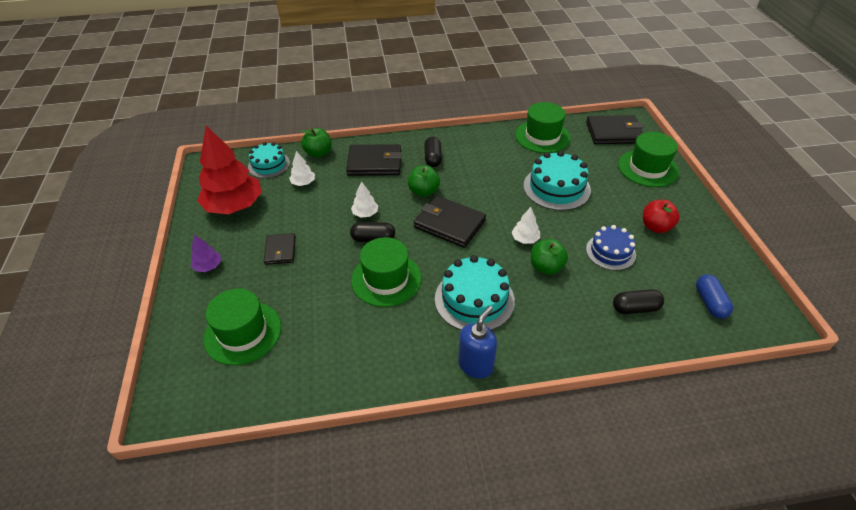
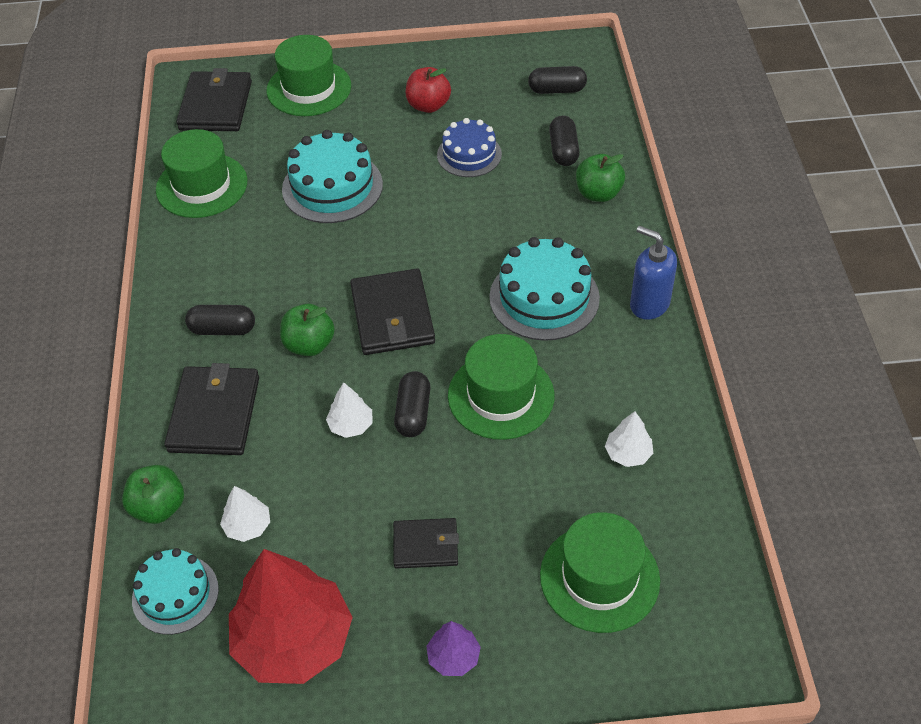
camera: 85 degrees left, 5 degrees up
(449, 224) = (392, 316): black wallet -> black wallet turned 45 degrees counterclockwise
(525, 239) = (435, 234): white tree -> white tree (628, 453)
(546, 267) = (491, 219): green apple -> green apple (598, 194)
(710, 302) = (557, 90): blue capsule -> black capsule

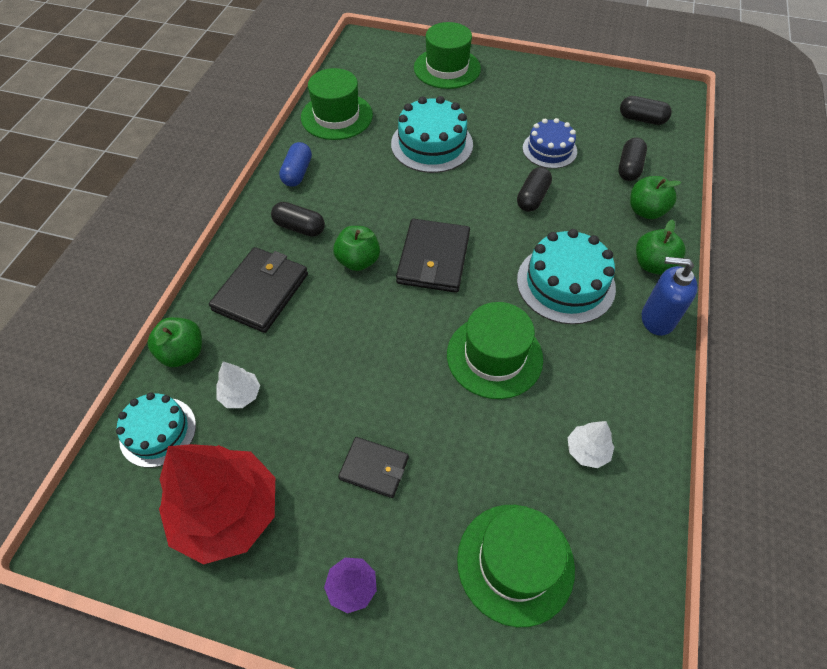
camera: 20 degrees right, 5 degrees up
(188, 267) = (297, 173): none -> blue capsule
(216, 105) = (374, 63): black wallet -> none
(351, 425) = (360, 338): white tree -> none
(413, 413) = (415, 346): black capsule -> black capsule (532, 198)
(428, 105) = (532, 104): red apple -> none
(625, 249) = (653, 265): none -> green apple
(649, 304) = (657, 319): blue soap dispenser -> blue soap dispenser turned 45 degrees counterclockwise

